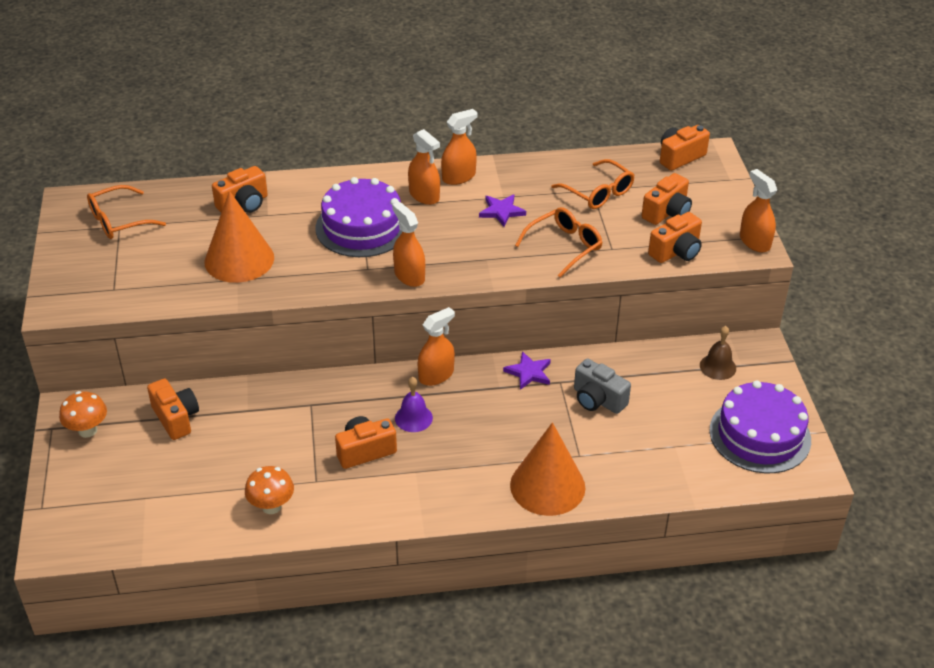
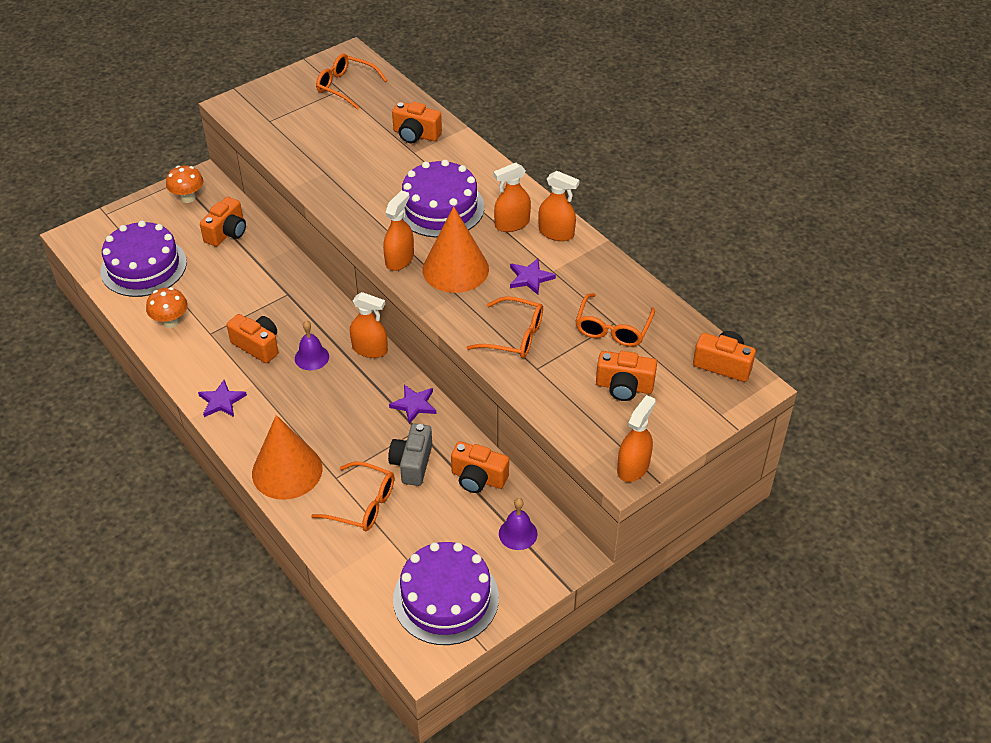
camera: 60 degrees right, 5 degrees up
(163, 502) = (143, 266): none -> purple cake
(239, 259) = (348, 163): orange cone -> orange cone (455, 269)
(420, 503) = (221, 401): none -> purple star
(424, 195) = (512, 224): orange spray bottle -> orange spray bottle turned 45 degrees clockwise
(623, 449) = (362, 504): none -> orange glasses
(676, 252) = (569, 414): orange camera -> orange camera (478, 478)
(717, 367) = (518, 533): brown bell -> purple bell

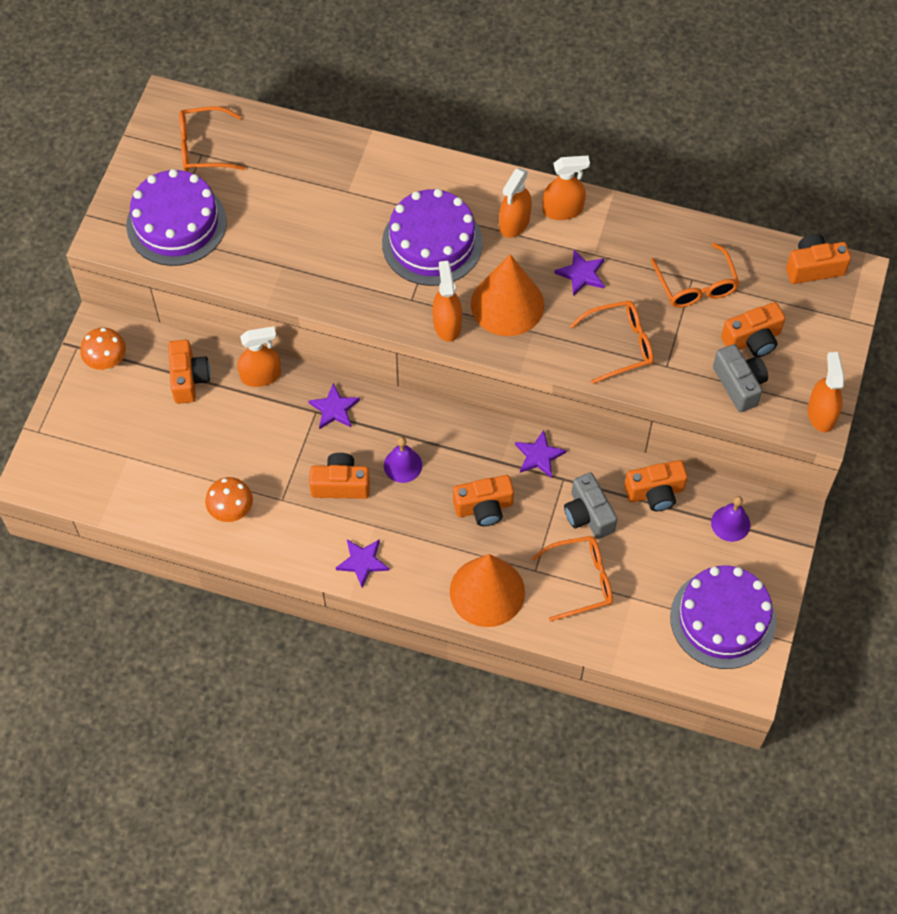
camera: 35 degrees left, 15 degrees up
(143, 266) = (142, 468): purple cake -> purple cake (176, 223)
(301, 299) = (334, 409): none -> purple star
(370, 349) = (448, 424): orange spray bottle -> orange spray bottle (261, 375)
(416, 135) = (331, 169): orange camera -> orange camera (484, 507)
(583, 411) = (739, 384): none -> grey camera

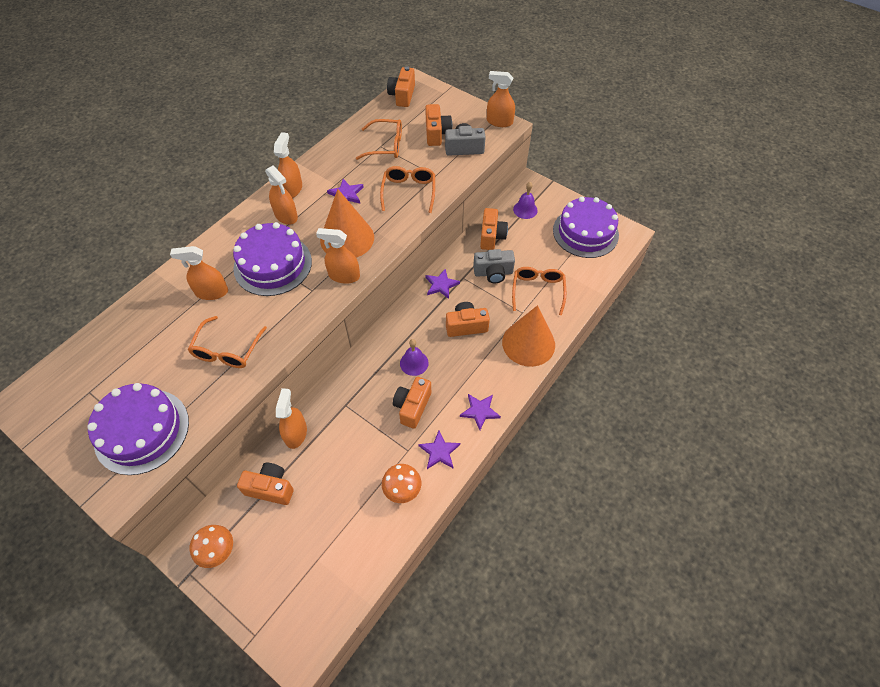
camera: 70 degrees left, 5 degrees down
(204, 147) = (84, 387): orange glasses -> orange glasses (228, 349)
(334, 409) = (349, 392): purple star -> purple star (439, 451)
(367, 200) = (212, 292): none -> orange spray bottle
(484, 507) = (466, 326): orange camera -> orange camera turned 105 degrees counterclockwise

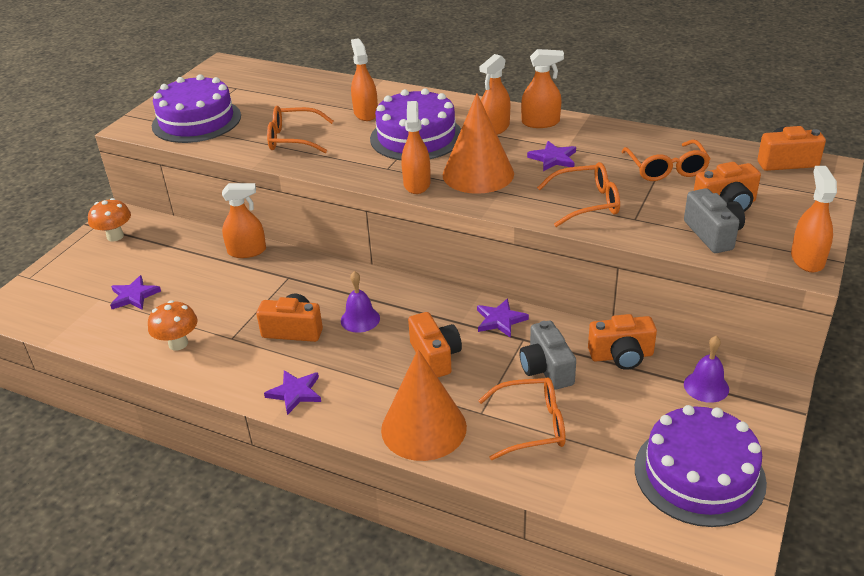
camera: 80 degrees right, 20 degrees down
(270, 488) = (181, 250): orange camera -> none
(439, 451) = (231, 365): purple star -> purple star (134, 296)

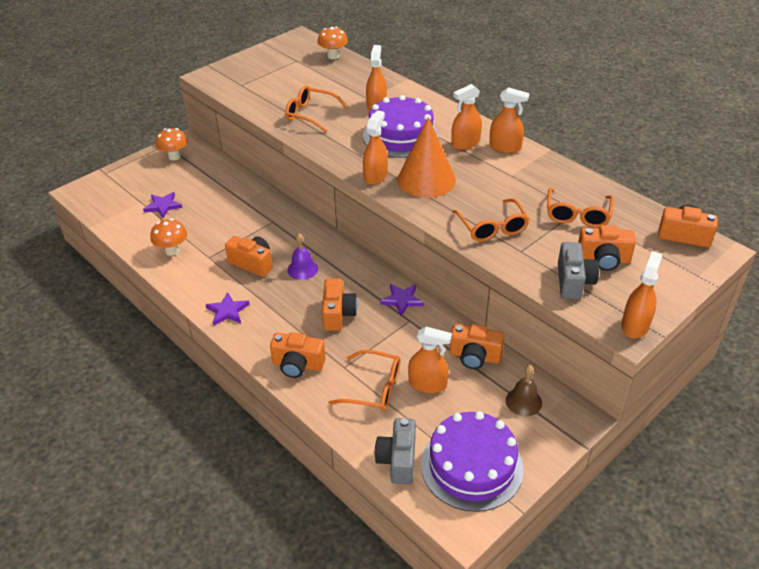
camera: 20 degrees right, 5 degrees up
(196, 121) = (252, 82): purple cake -> none
(247, 251) = (255, 193): orange spray bottle -> orange spray bottle (427, 384)
(278, 75) = (333, 56): none -> orange mushroom
(423, 428) = (298, 365): orange cone -> orange camera
(546, 369) = (411, 349): grey camera -> grey camera (398, 460)
(553, 158) = (493, 182): purple star -> none
(586, 203) = (492, 227): orange glasses -> orange glasses turned 60 degrees clockwise
(706, 386) = (523, 401): purple bell -> brown bell

